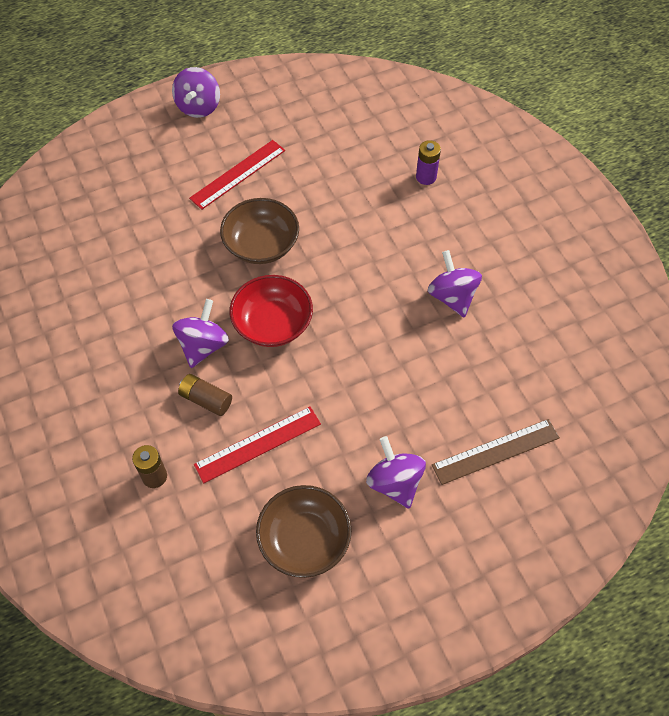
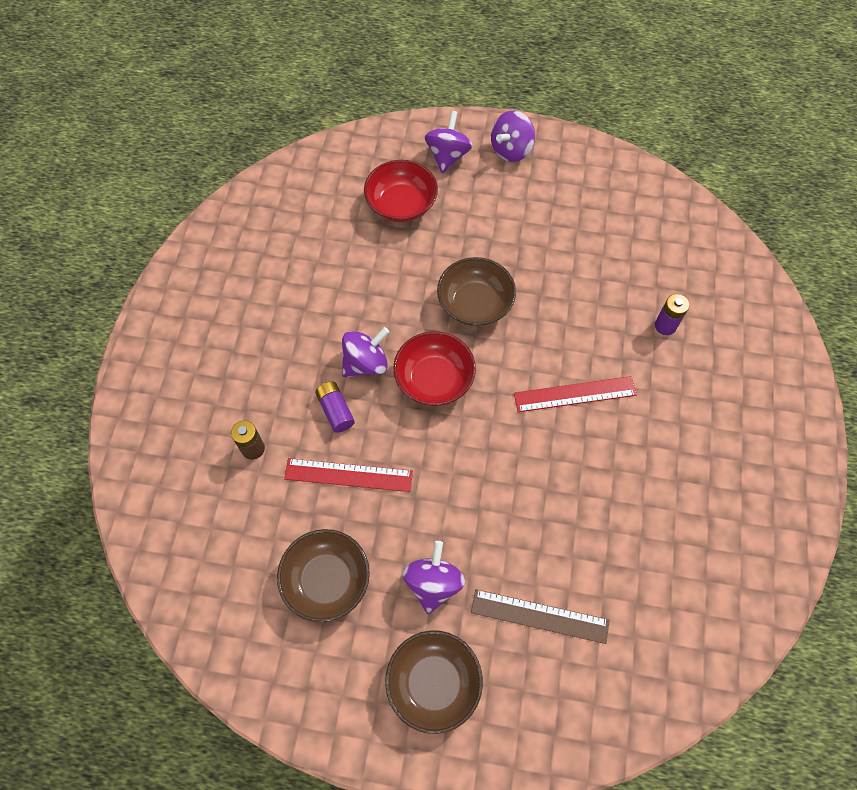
camera: 35 degrees right, 5 degrees up
(135, 199) = (401, 204): none -> red bowl
(206, 399) = (335, 410): brown battery -> purple battery
(238, 174) = (500, 229): red ruler -> red ruler (575, 394)
(452, 296) = (606, 451): purple spinning top -> purple spinning top (447, 156)
(453, 558) = (433, 683): none -> brown bowl

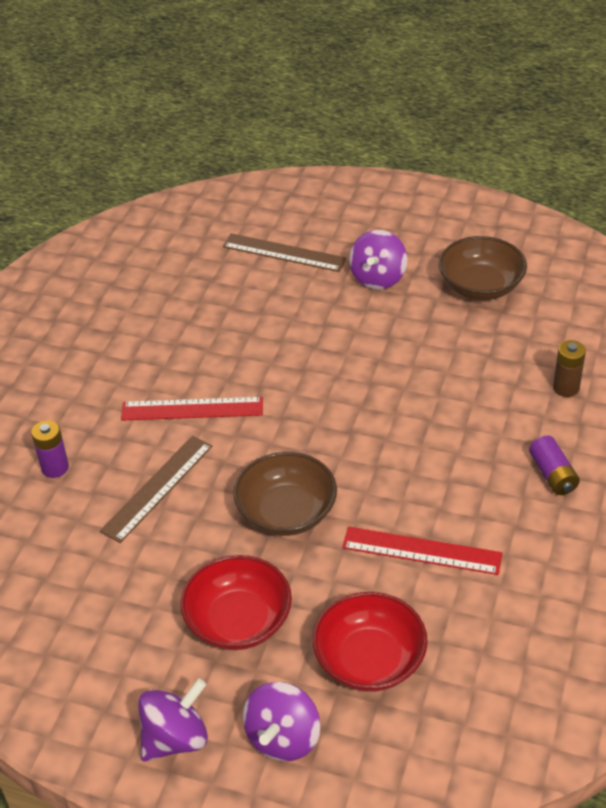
camera: 170 degrees left, 20 degrees down
(335, 410) = (472, 414): purple battery -> purple battery (552, 475)
(348, 475) = (458, 359): red ruler -> red ruler (421, 551)
(366, 363) = (434, 458): purple spinning top -> none
(433, 683) = (386, 222): brown bowl -> none
(434, 379) = (353, 435): red bowl -> red bowl (238, 621)
(578, 315) = (157, 488): none -> brown ruler

